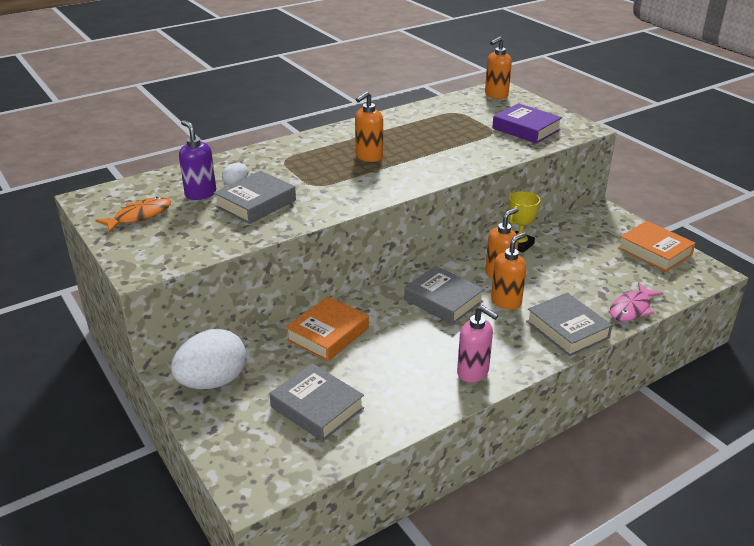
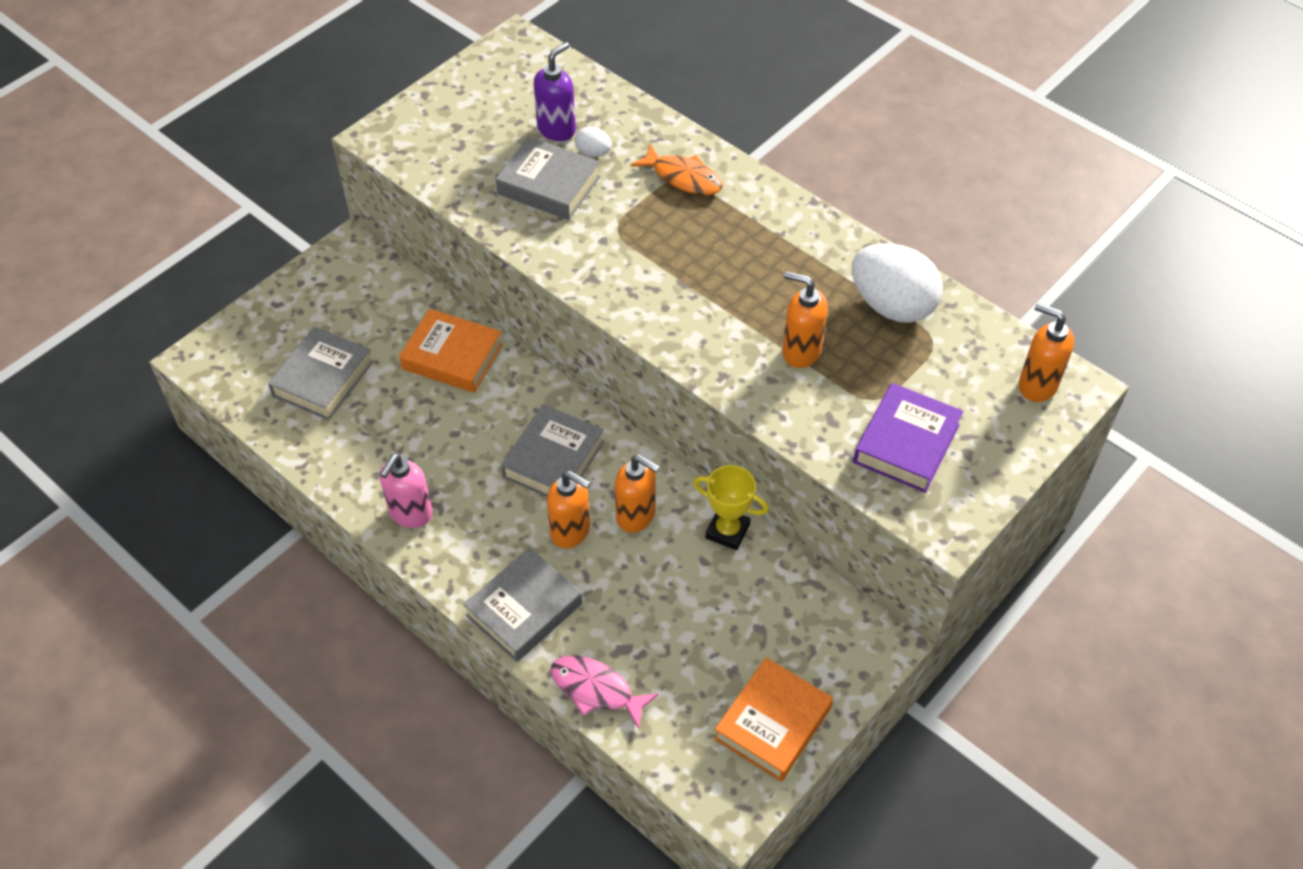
camera: 75 degrees right, 20 degrees up
(139, 216) = (488, 97): orange fish -> orange fish (683, 178)
(213, 381) = (348, 280): white egg -> white egg (892, 305)
(368, 157) = (720, 265): orange soap dispenser -> orange soap dispenser (800, 351)

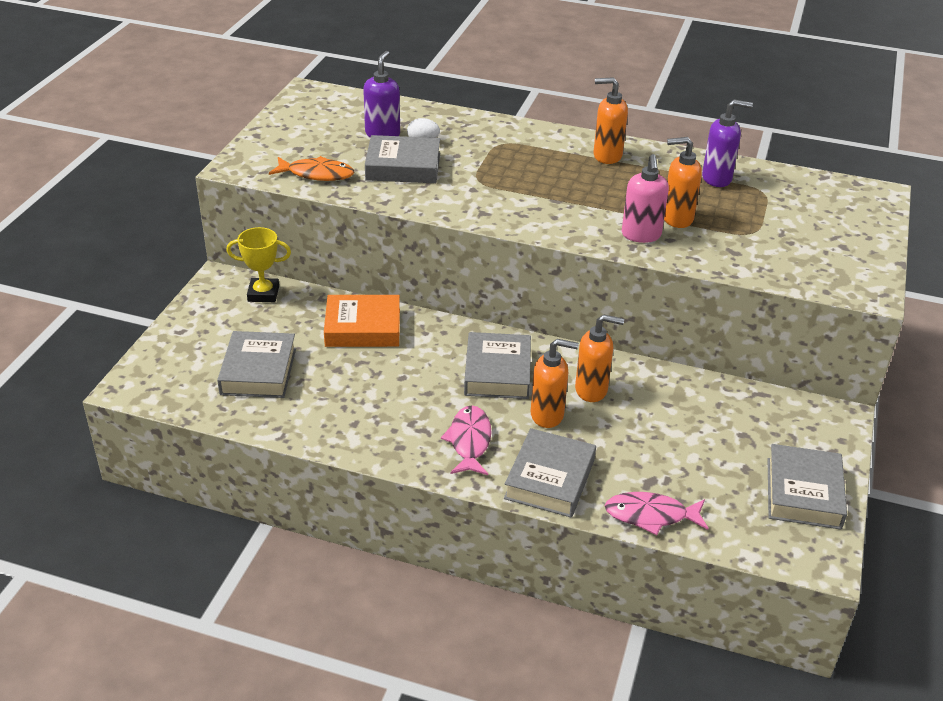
camera: 25 degrees left, 15 degrees down
(410, 513) = (403, 442): pink soap dispenser -> pink soap dispenser (641, 235)
(474, 535) = (469, 441): none -> pink fish
(683, 178) = (504, 141): orange fish -> orange fish (317, 174)
(727, 531) = (669, 380): yellow trophy -> yellow trophy (263, 294)
(773, 723) = (803, 493): orange book -> grey book
(892, 305) = (717, 179): white egg -> purple soap dispenser
(906, 443) = (797, 251): purple book -> none
(1037, 385) = (853, 198): orange soap dispenser -> orange soap dispenser (607, 156)

